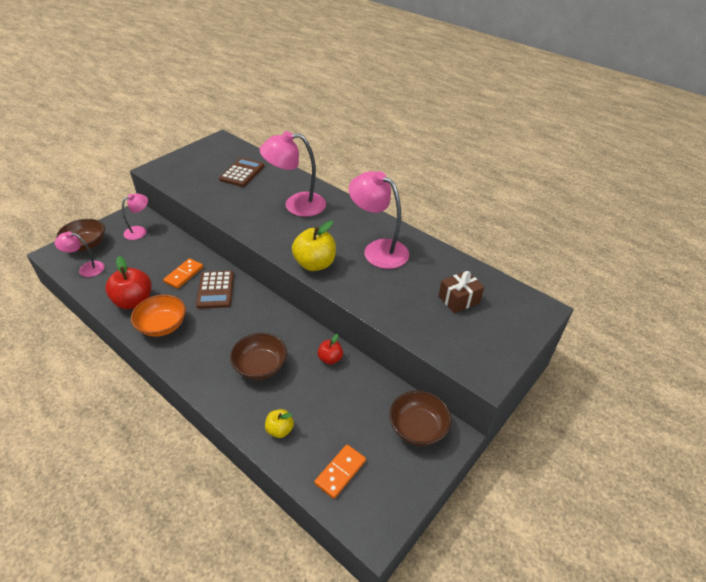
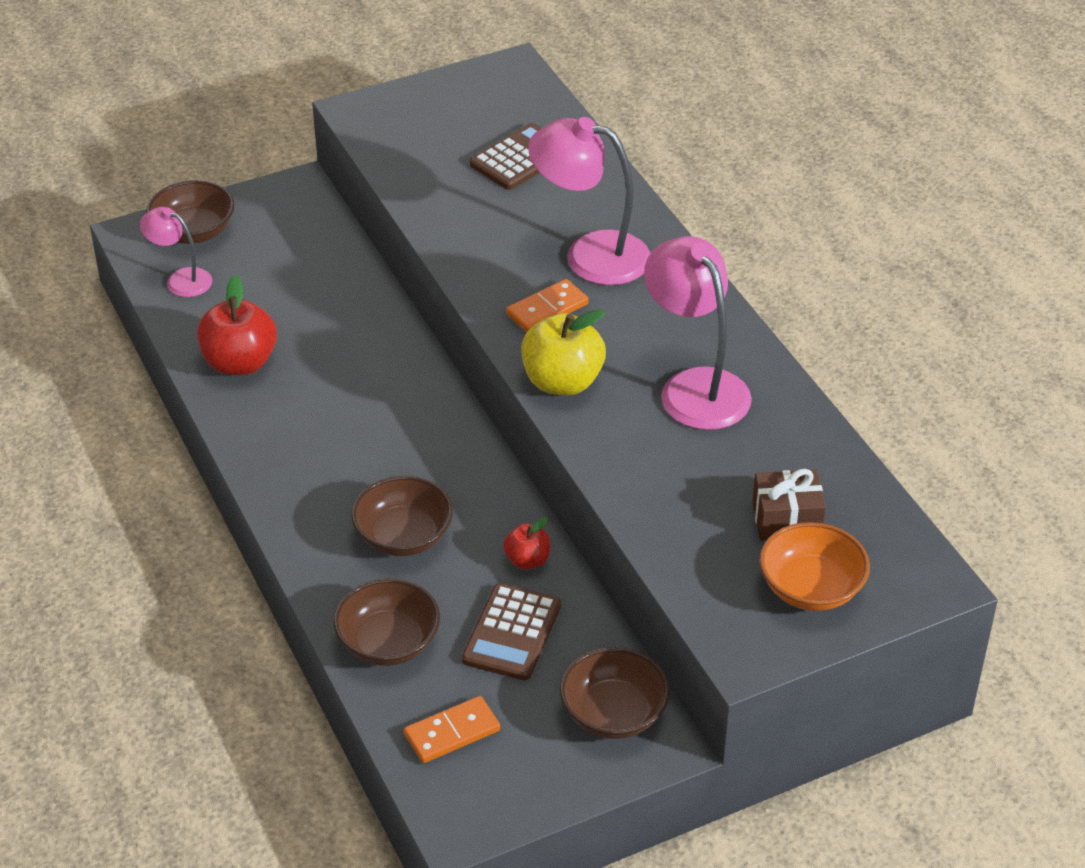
camera: 25 degrees right, 0 degrees up
(139, 231) = (296, 228): pink lamp -> none
(162, 326) = (271, 420): orange bowl -> orange bowl (811, 588)
(184, 275) = (342, 337): orange domino -> orange domino (547, 309)
(215, 290) = (386, 381): brown calculator -> brown calculator (512, 633)
(280, 430) = (388, 643): yellow apple -> brown bowl

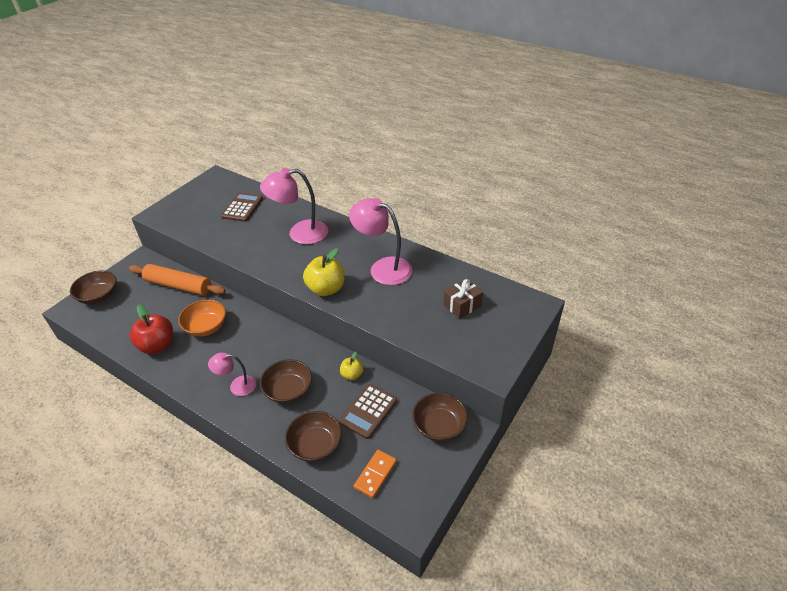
camera: 30 degrees left, 0 degrees up
(181, 279) = (104, 320): pink lamp -> pink lamp (237, 386)
(334, 268) = (178, 286): none -> orange rolling pin
(512, 633) = (368, 411): brown calculator -> brown calculator turned 45 degrees clockwise
(527, 560) = (352, 375): red apple -> yellow apple
(547, 309) = (297, 262): orange domino -> none
(811, 588) = (495, 329): orange bowl -> orange bowl (206, 327)

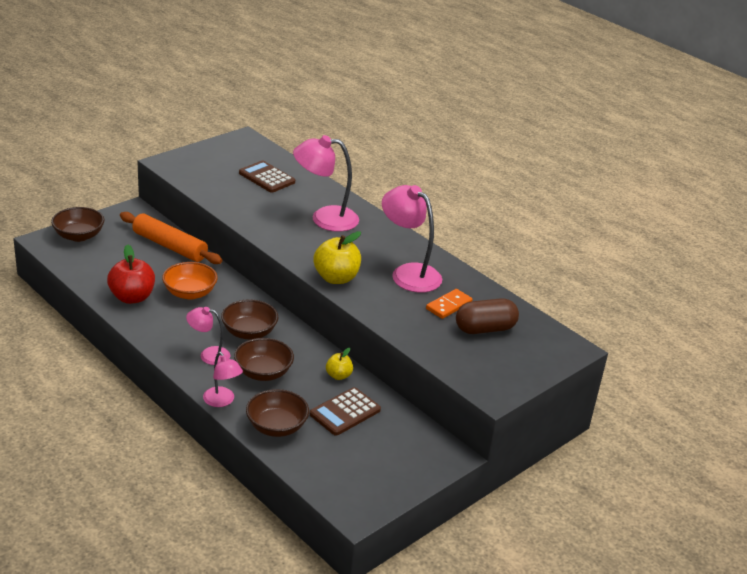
camera: 10 degrees right, 10 degrees down
(242, 208) = (267, 178): brown calculator -> brown calculator turned 75 degrees counterclockwise
(261, 432) = (222, 401): none -> pink lamp
(375, 474) = (332, 466): orange domino -> orange domino (448, 305)
(439, 426) = (418, 444): brown bowl -> brown bowl (249, 332)
(462, 305) = (485, 329): brown gift -> brown capsule

